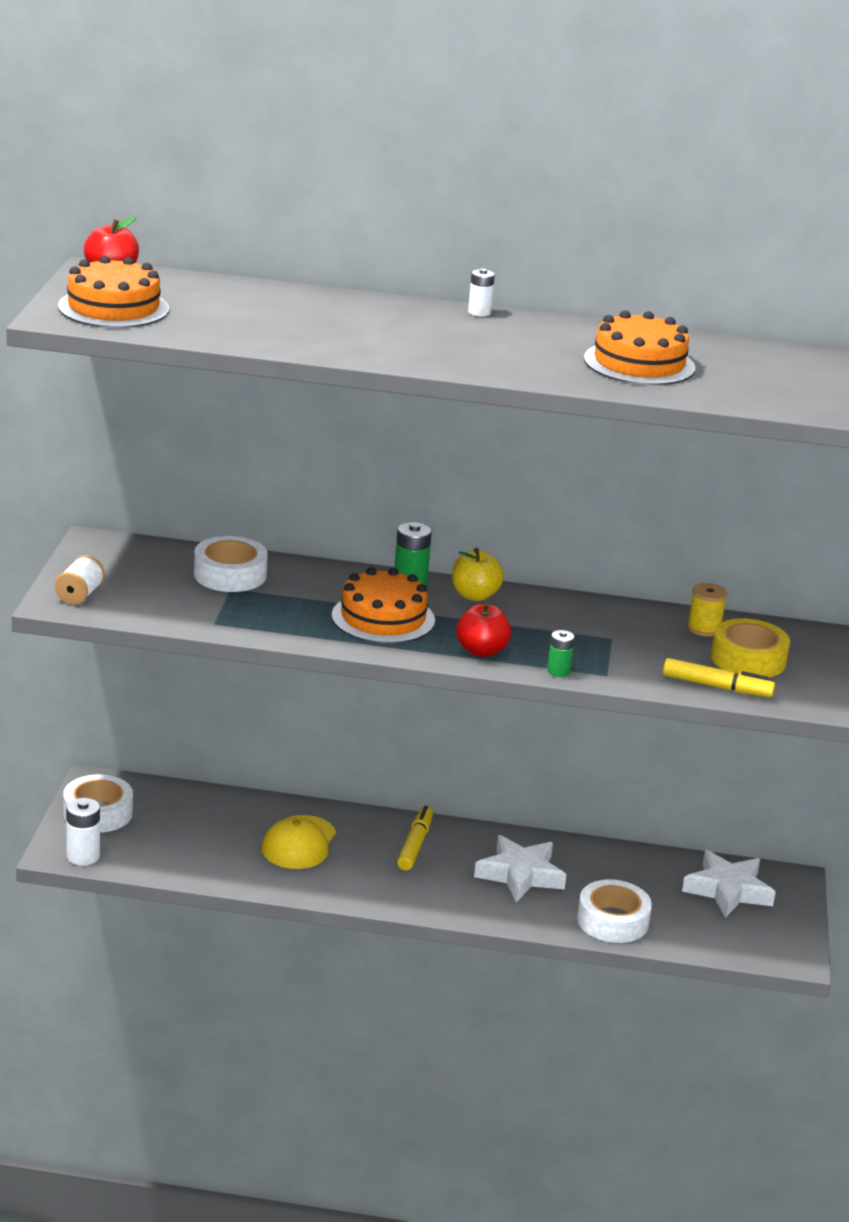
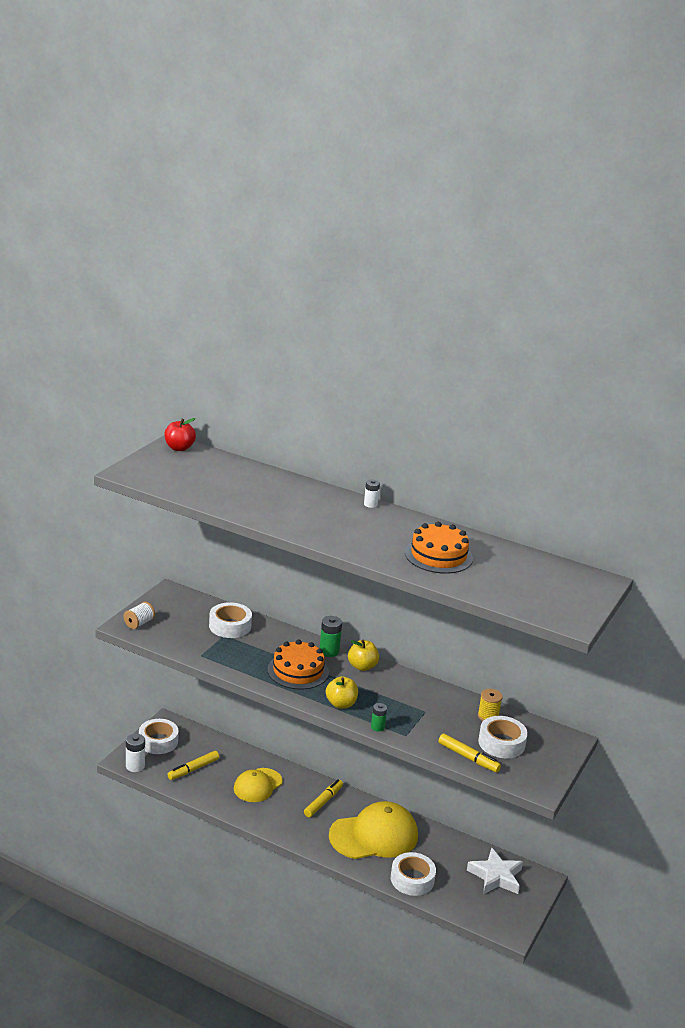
camera: 20 degrees right, 0 degrees up
(113, 308) = (161, 471): orange cake -> none
(182, 841) = (193, 769): none -> yellow marker
(481, 651) = (341, 704): red apple -> yellow apple
(520, 875) = (374, 835): white star -> yellow cap
(748, 659) = (501, 743): yellow tape -> white tape

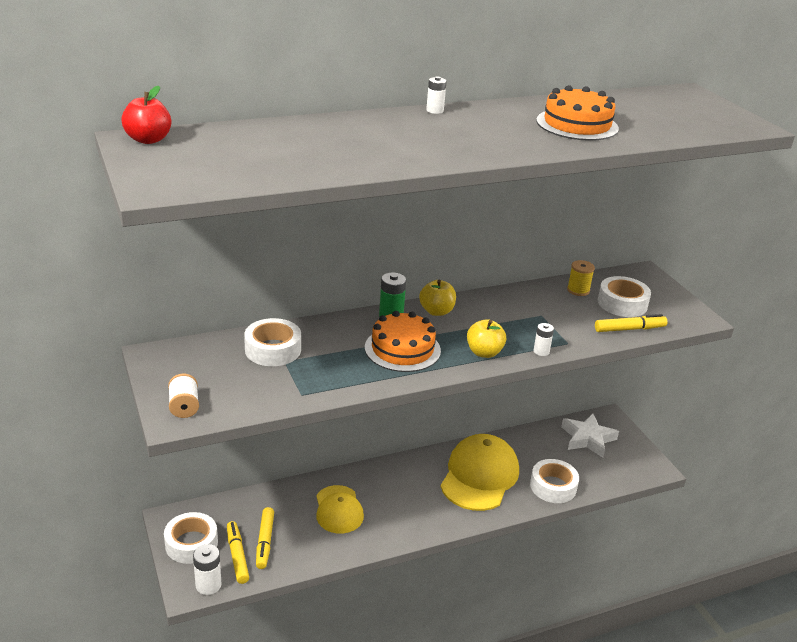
camera: 50 degrees left, 5 degrees up
(323, 802) = (405, 480): yellow marker -> yellow marker (237, 556)
(377, 727) = (541, 351): green battery -> white battery

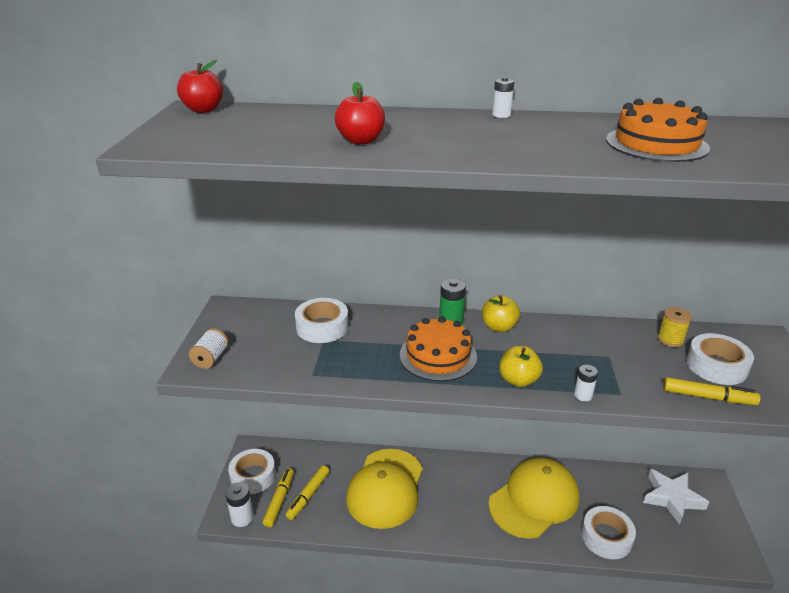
camera: 30 degrees right, 0 degrees up
(338, 510) = (385, 488): yellow cap -> yellow cap, size x1.62
(348, 154) = (361, 140): none -> red apple

